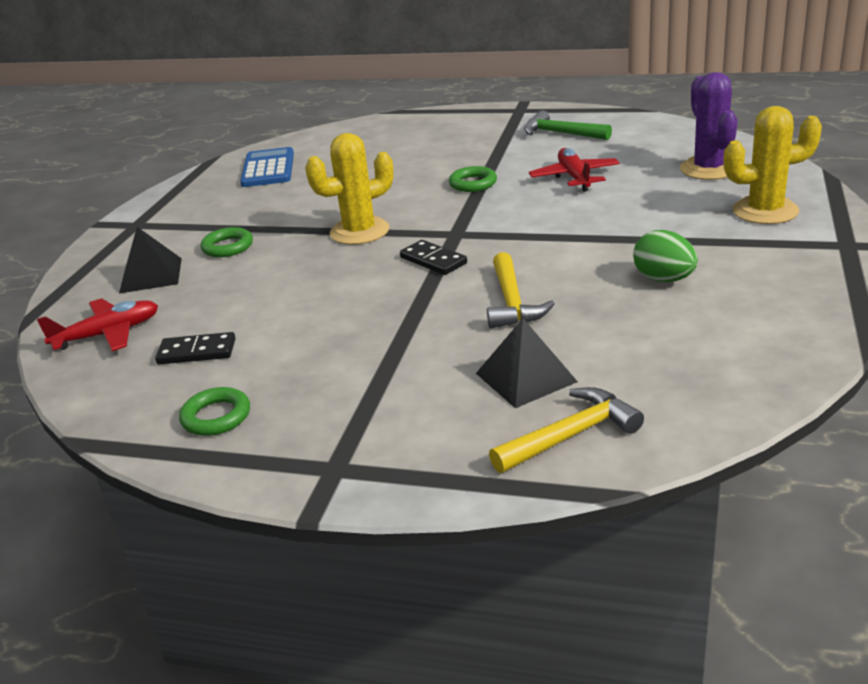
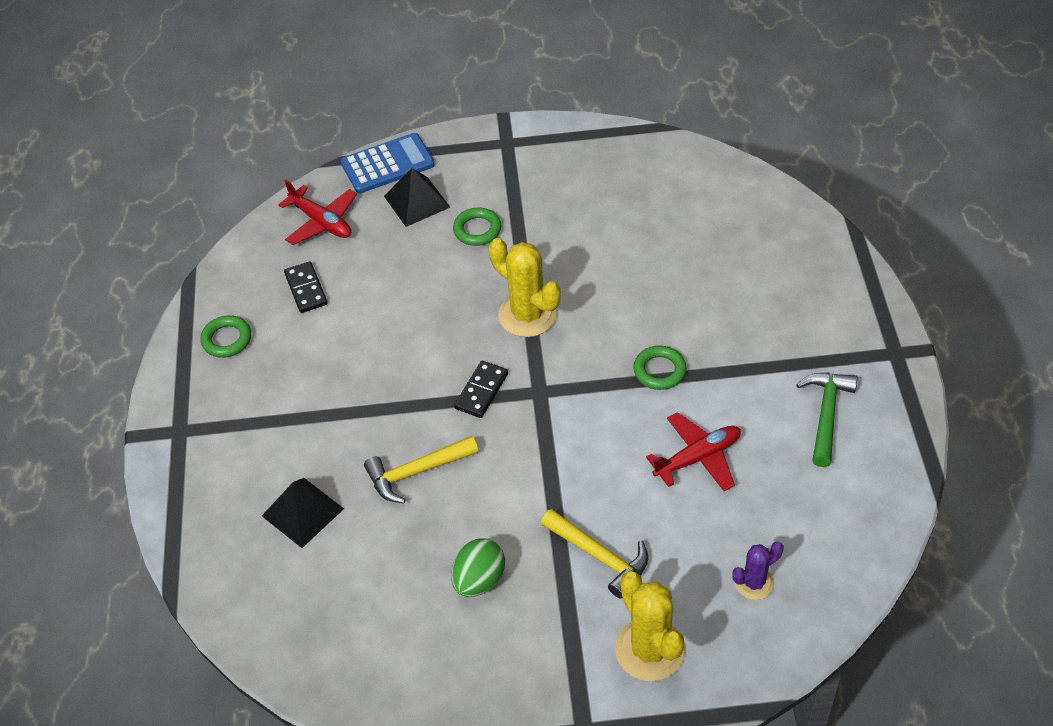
camera: 70 degrees right, 20 degrees up
(268, 169) = (654, 184): blue calculator -> blue calculator (387, 164)
(571, 435) = (232, 559): yellow hammer -> yellow hammer (600, 556)
(709, 169) = (754, 583): purple cactus -> purple cactus, size x0.57

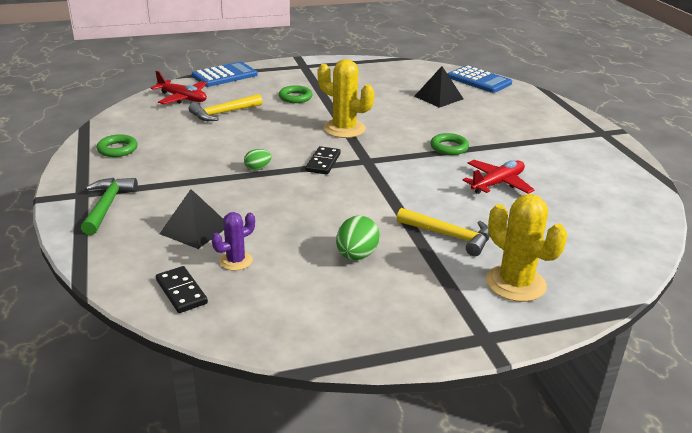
camera: 15 degrees left, 20 degrees down
(306, 289) = (176, 125): black domino -> black domino (181, 292)
(395, 397) = (257, 168): none -> green egg
(416, 472) = (285, 203): yellow hammer -> yellow hammer (223, 113)
(417, 201) = (249, 88): black pyramid -> black pyramid (438, 97)
(754, 583) = (576, 241): purple cactus -> purple cactus (236, 261)
(762, 199) = (479, 80): none -> blue calculator
(826, 414) = (575, 160): green hammer -> green hammer (107, 206)

